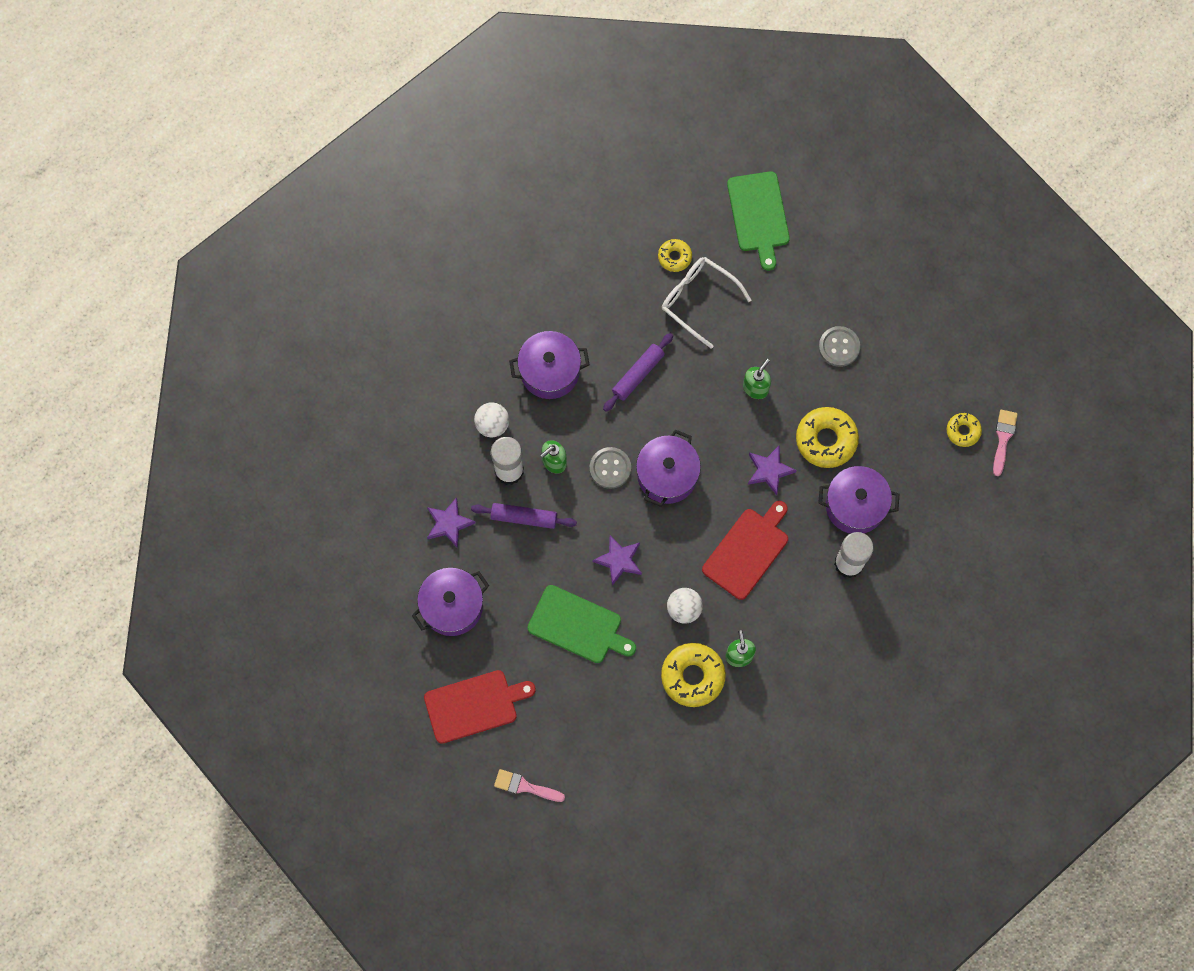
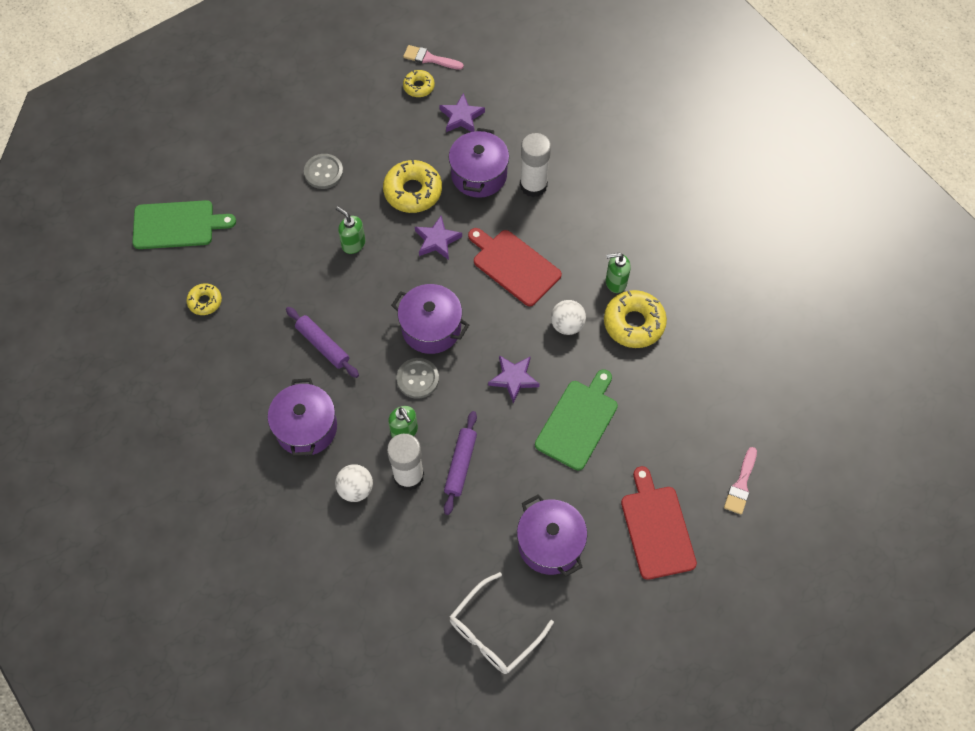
camera: 85 degrees left, 10 degrees down
(449, 523) = (459, 541): purple star -> purple star (461, 117)
(698, 300) = (254, 285): white glasses -> white glasses (494, 632)

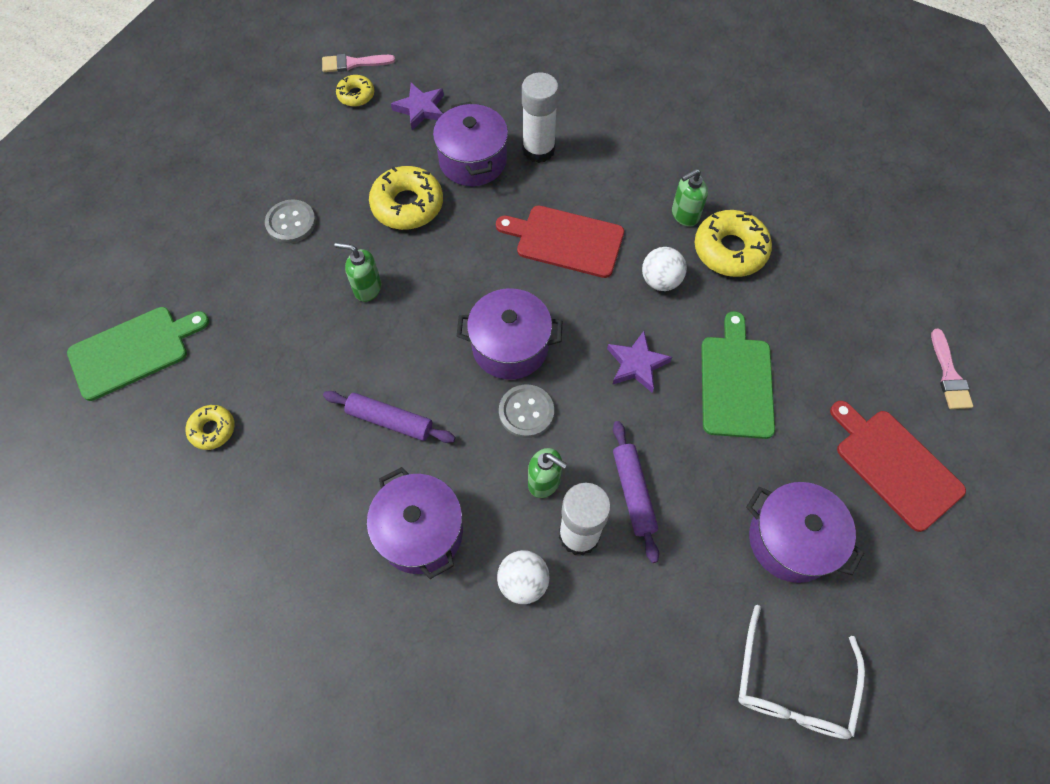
camera: 25 degrees left, 0 degrees up
(437, 240) = (464, 247): purple star -> none

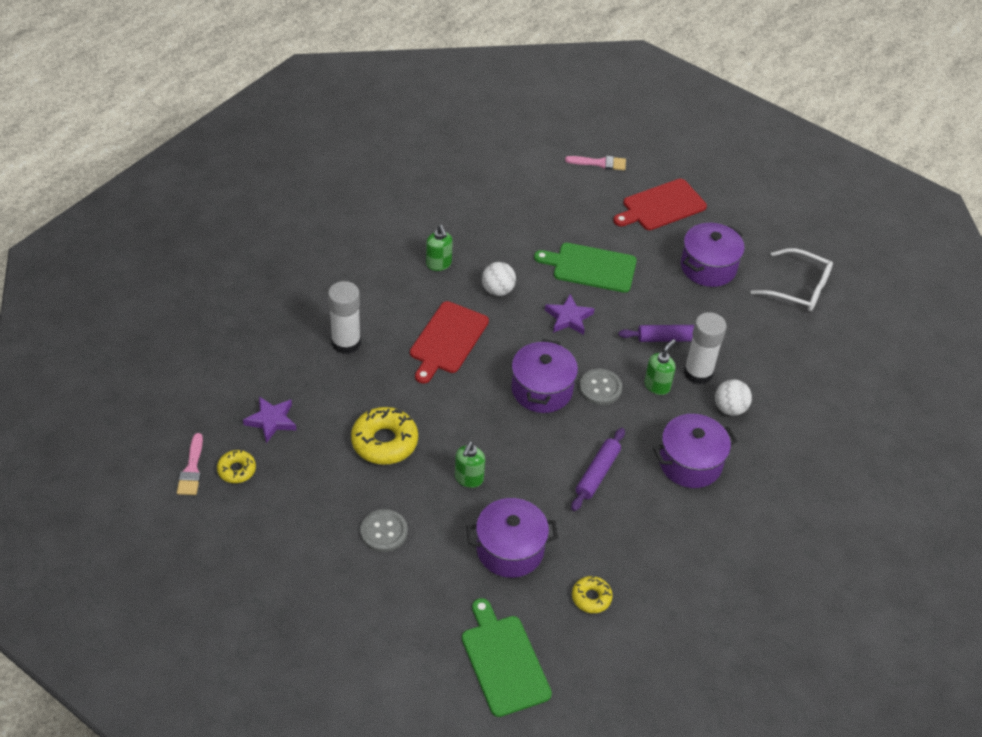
camera: 85 degrees left, 15 degrees down
(472, 161) = (346, 389): purple pot -> purple pot (510, 549)
(730, 250) = (477, 245): yellow donut -> none

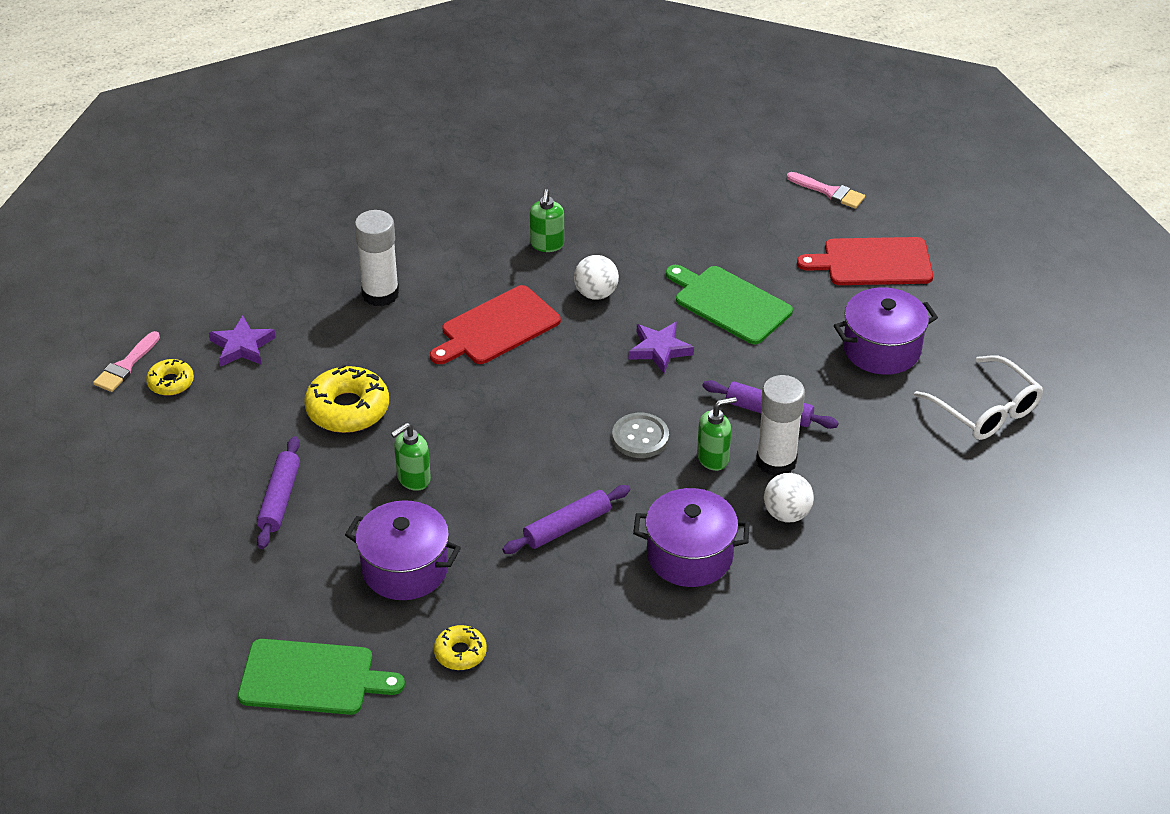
camera: 30 degrees right, 5 degrees down
(384, 532) = (279, 499): grey button -> purple rolling pin
(503, 661) = (312, 678): green cutting board -> green cutting board turned 90 degrees clockwise
(542, 390) = (568, 416): purple pot -> none

